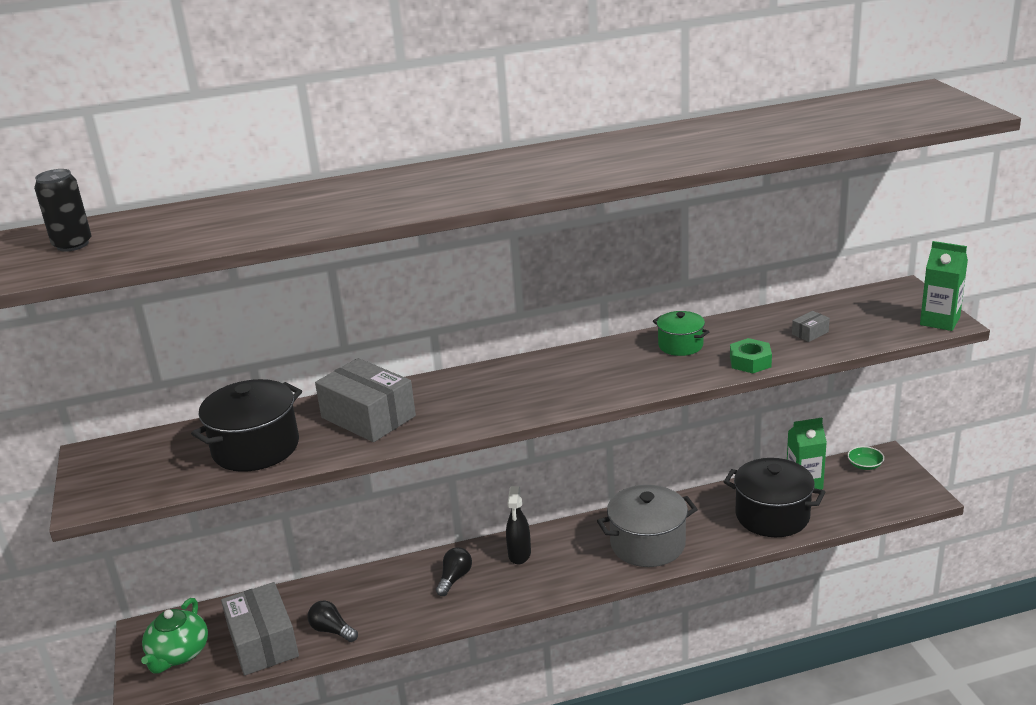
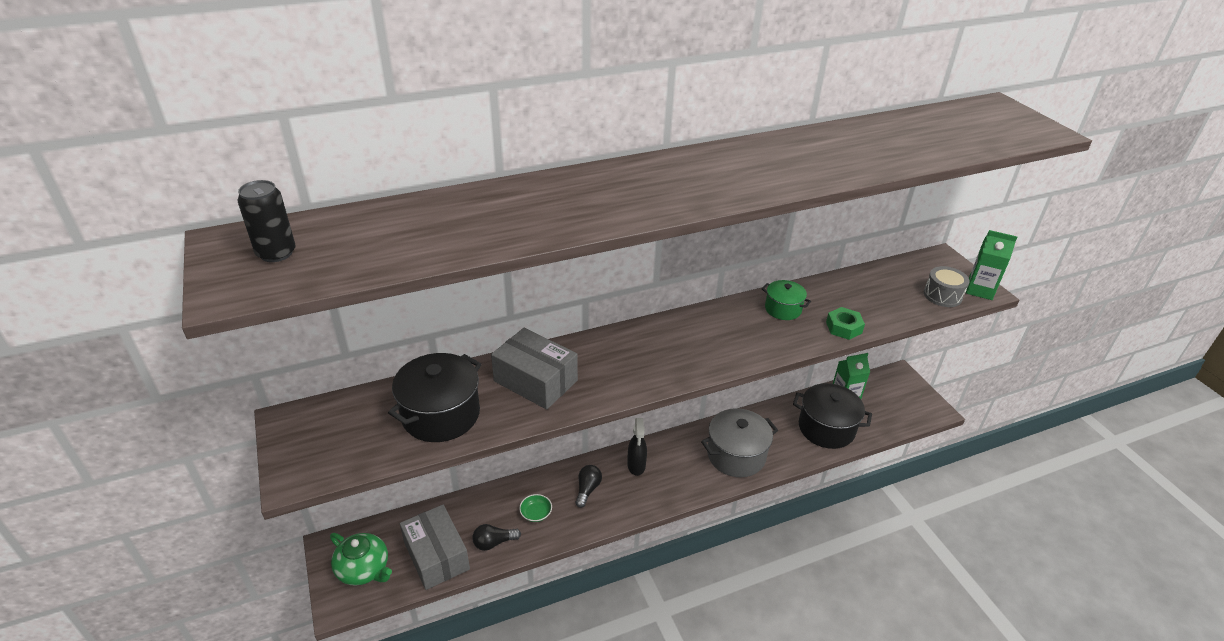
camera: 10 degrees left, 10 degrees up
(178, 654) = (364, 569): green teapot -> green teapot turned 60 degrees counterclockwise
(332, 630) = (494, 542): black light bulb -> black light bulb turned 45 degrees counterclockwise
(810, 333) = (883, 299): grey box -> none
(865, 465) = (886, 382): green bowl -> green bowl (536, 513)
(888, 327) = (942, 295): none -> grey drum

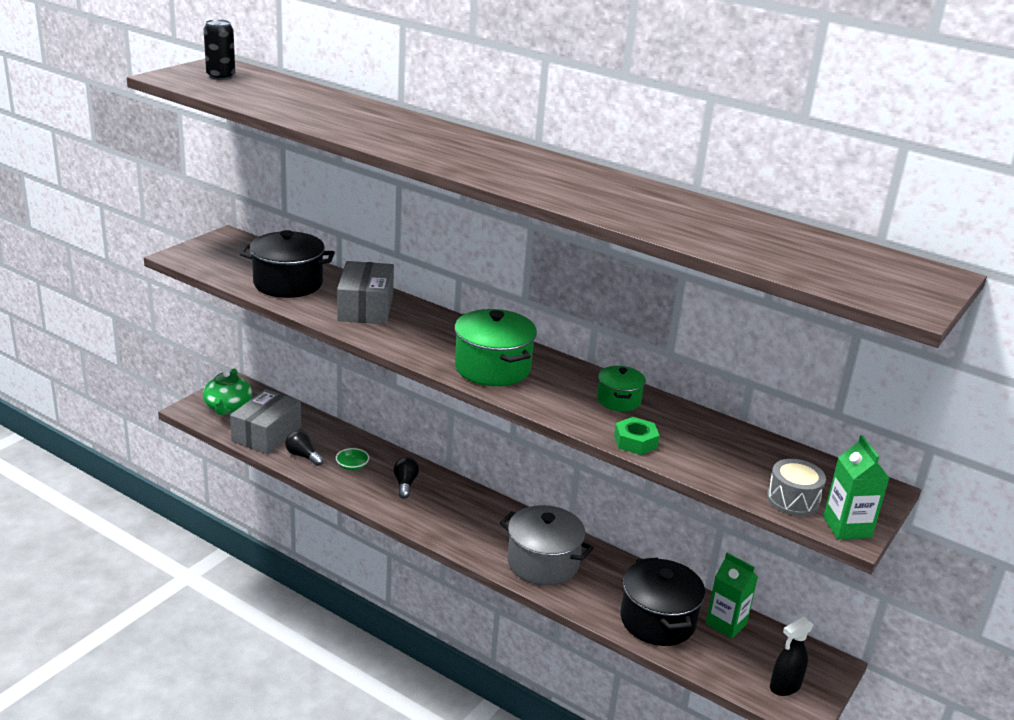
camera: 55 degrees right, 10 degrees down
(587, 489) = (405, 484): black light bulb -> black light bulb turned 75 degrees counterclockwise
(636, 465) = (462, 503): black spray bottle -> black spray bottle (784, 686)
(696, 350) = (492, 368): none -> green pot

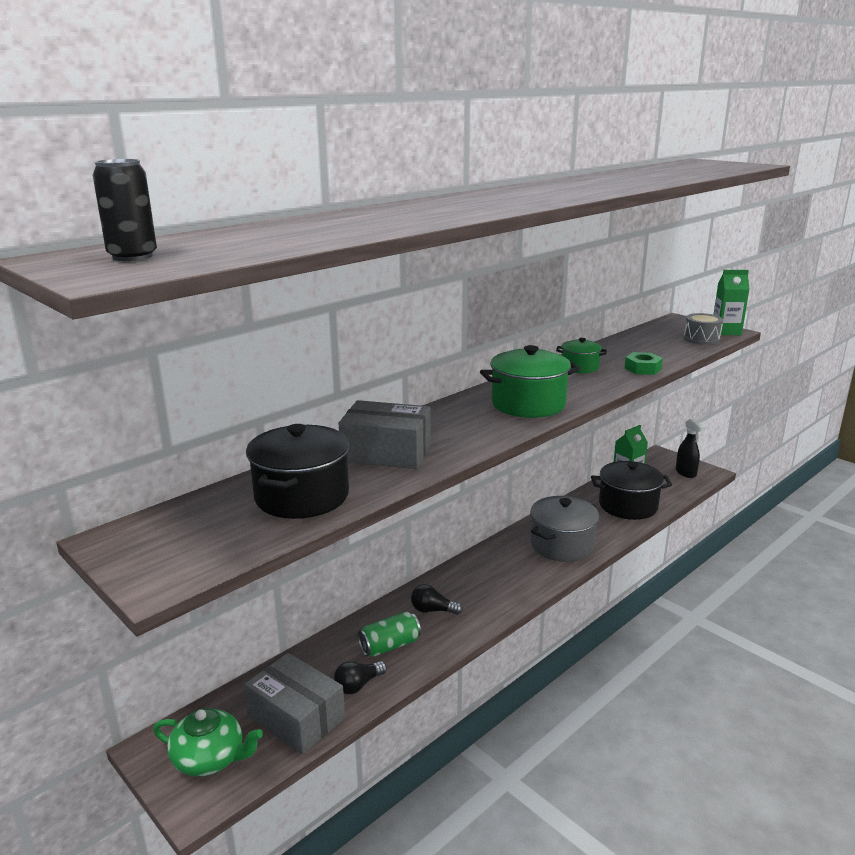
camera: 75 degrees left, 5 degrees down
(352, 466) = (390, 646): green bowl -> green can

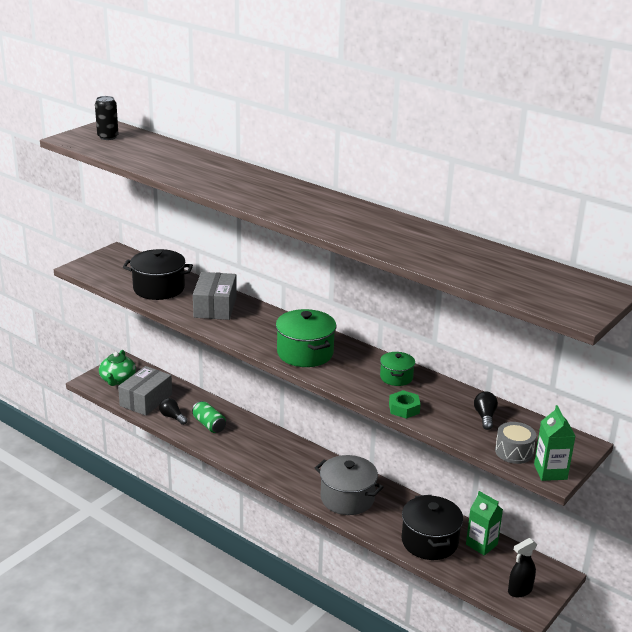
camera: 80 degrees right, 5 degrees up
(433, 610) = (248, 439): black light bulb -> black light bulb (485, 417)

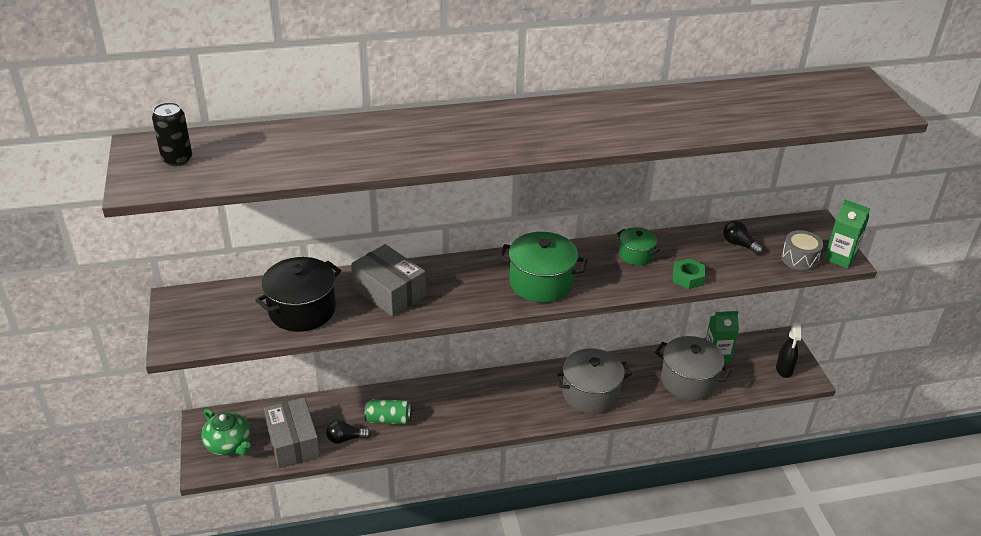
camera: 50 degrees left, 10 degrees up
(429, 541) = (688, 381): black pot -> grey pot

